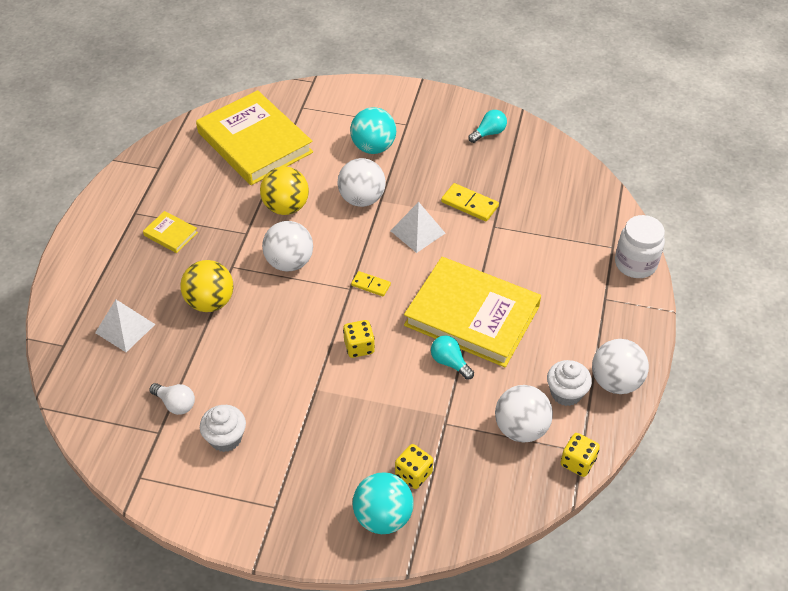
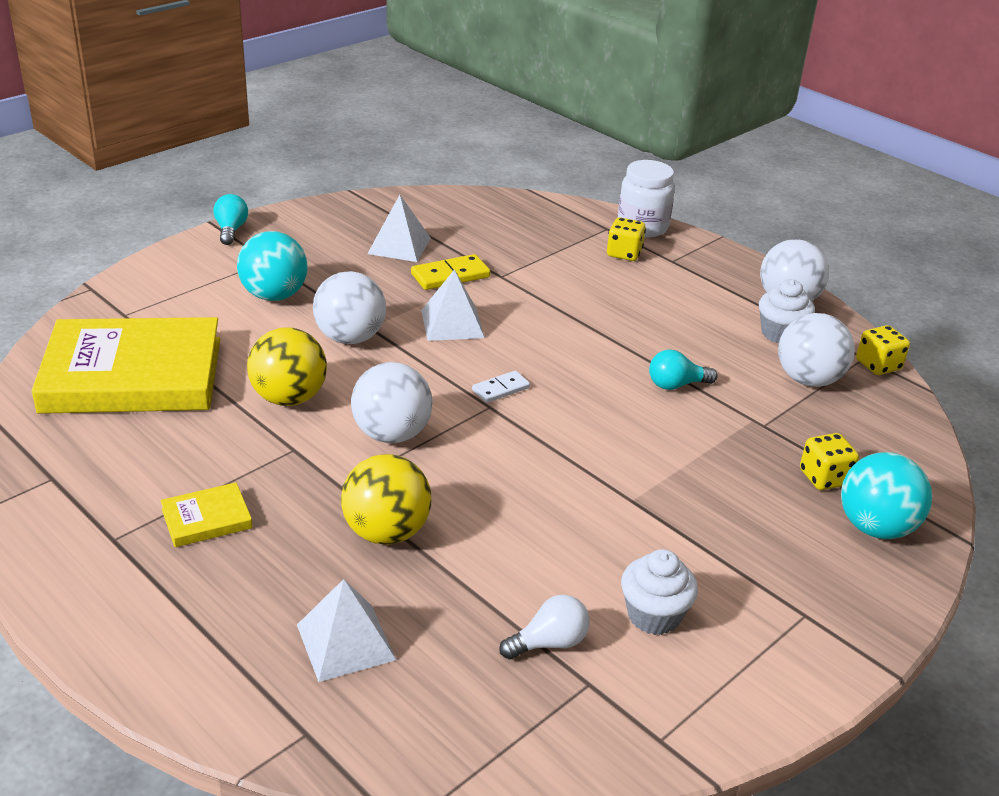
camera: 60 degrees left, 15 degrees down
(359, 347) = (593, 438): yellow dice -> yellow dice (624, 253)
(371, 285) = (500, 389): yellow domino -> white domino
(472, 316) = (620, 343): yellow book -> none
(480, 165) = (399, 245): none -> white pyramid
(489, 133) = (357, 221): turquoise light bulb -> turquoise light bulb (231, 230)

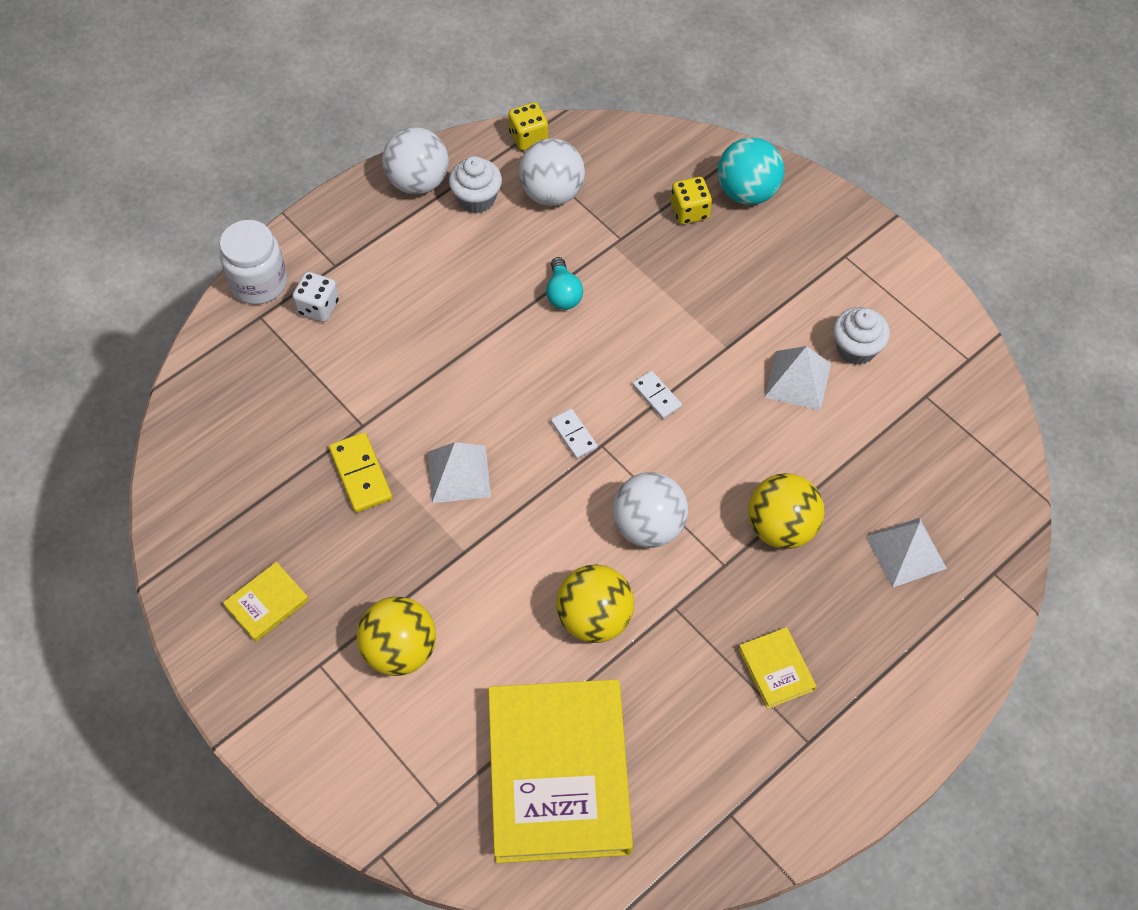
camera: 85 degrees left, 25 degrees up
(231, 230) = (242, 715): turquoise light bulb -> none
(274, 295) = (400, 650): turquoise ball -> yellow ball
(327, 237) = (267, 603): none -> yellow book
(350, 338) = (486, 569): white ball -> none
(399, 245) = (290, 526): white pyramid -> white pyramid (798, 380)
(549, 643) = (891, 417): white light bulb -> none
(556, 445) = (657, 396): none -> white domino
(624, 253) = (318, 307): yellow dice -> white dice

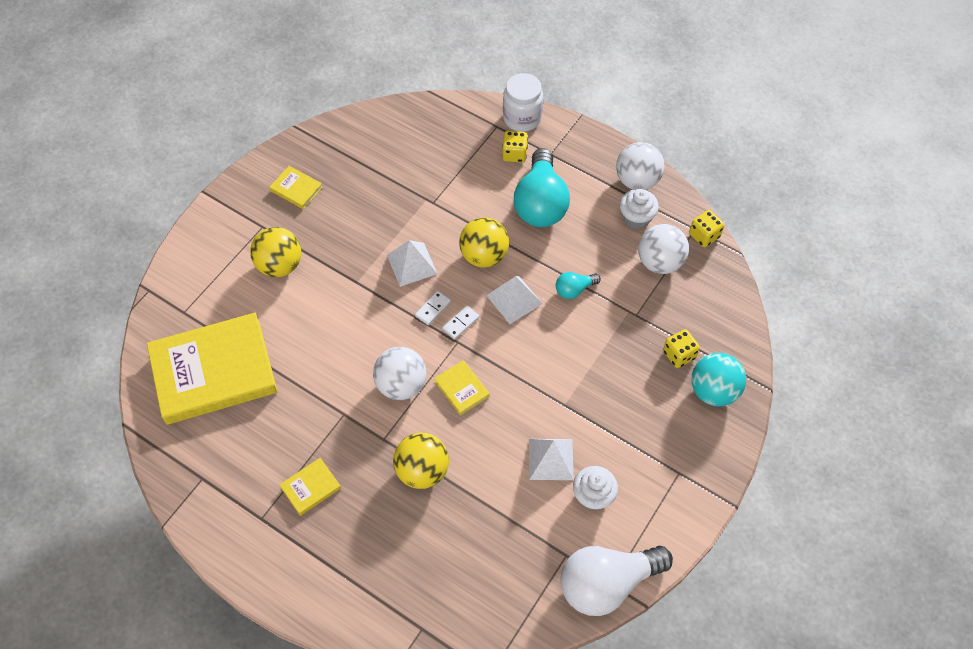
camera: 75 degrees right, 0 degrees up
(318, 307) = (514, 154): white dice -> yellow dice
(361, 474) = (397, 211): yellow domino -> none
(413, 297) = (540, 203): none -> turquoise light bulb
(594, 618) = (325, 367): yellow ball -> yellow ball (484, 256)
(657, 396) = (507, 367): white domino -> white domino (433, 309)
(674, 456) = (462, 389): none -> yellow book
(906, 552) = (423, 561): white pyramid -> white pyramid (514, 299)
(968, 364) = (606, 583): none -> white light bulb

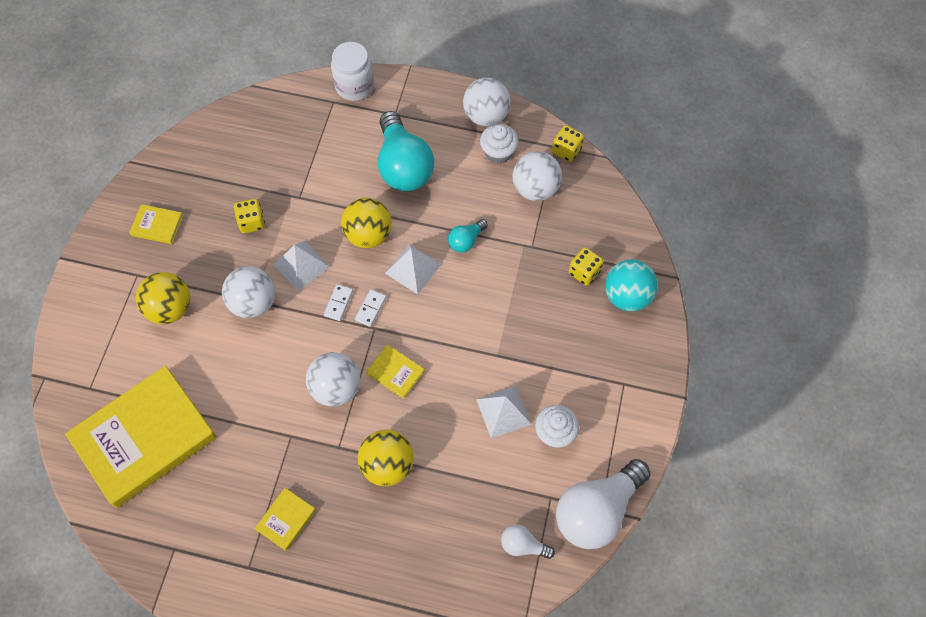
camera: 20 degrees left, 5 degrees up
(355, 284) = (253, 303): none -> white ball
(514, 154) = (360, 124): yellow dice -> yellow dice (252, 222)
(522, 590) = (523, 545): none -> white light bulb

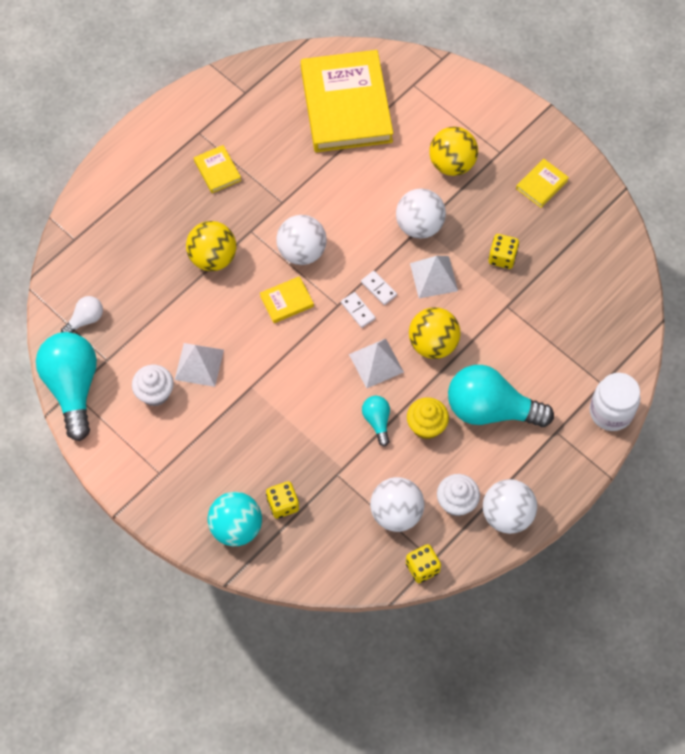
camera: 120 degrees right, 0 degrees up
(447, 203) = (426, 426): none -> yellow cupcake
(597, 511) = (73, 387): white light bulb -> turquoise light bulb

